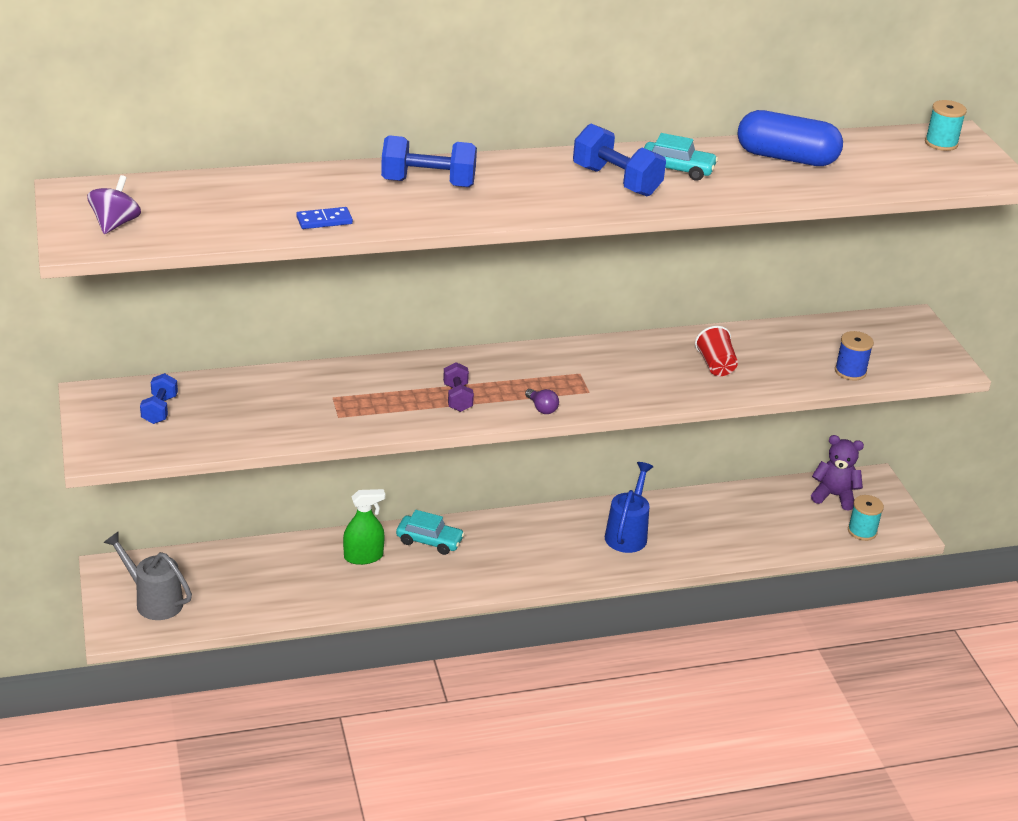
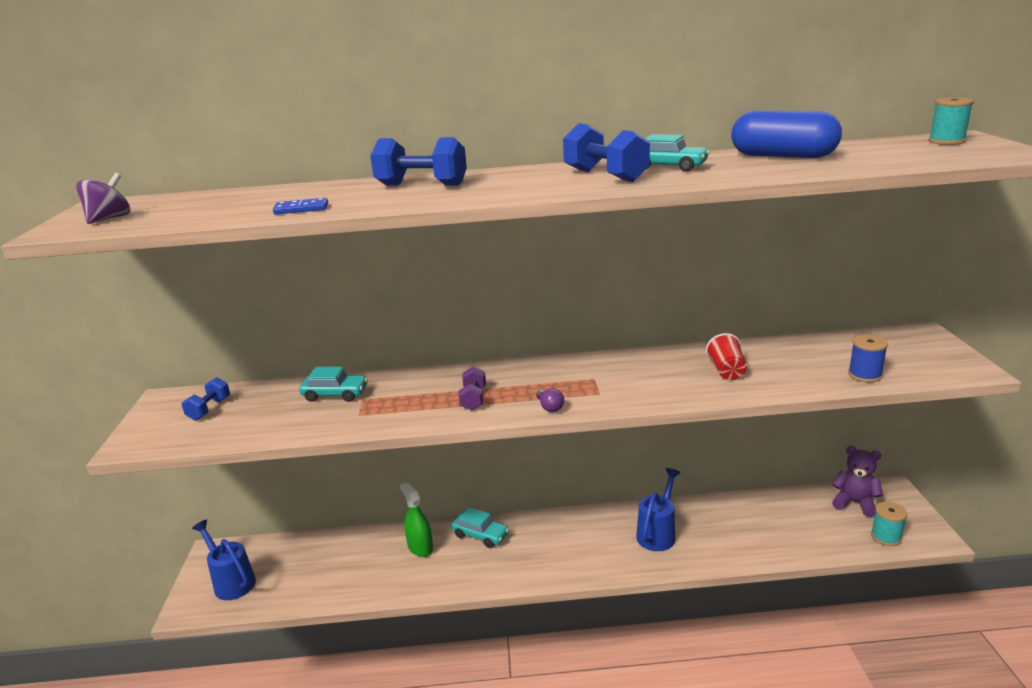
camera: 15 degrees right, 10 degrees down
(153, 600) = (231, 581): grey watering can -> blue watering can
(298, 391) = (335, 394): none -> turquoise car
(363, 556) = (420, 547): green spray bottle -> green spray bottle turned 120 degrees counterclockwise

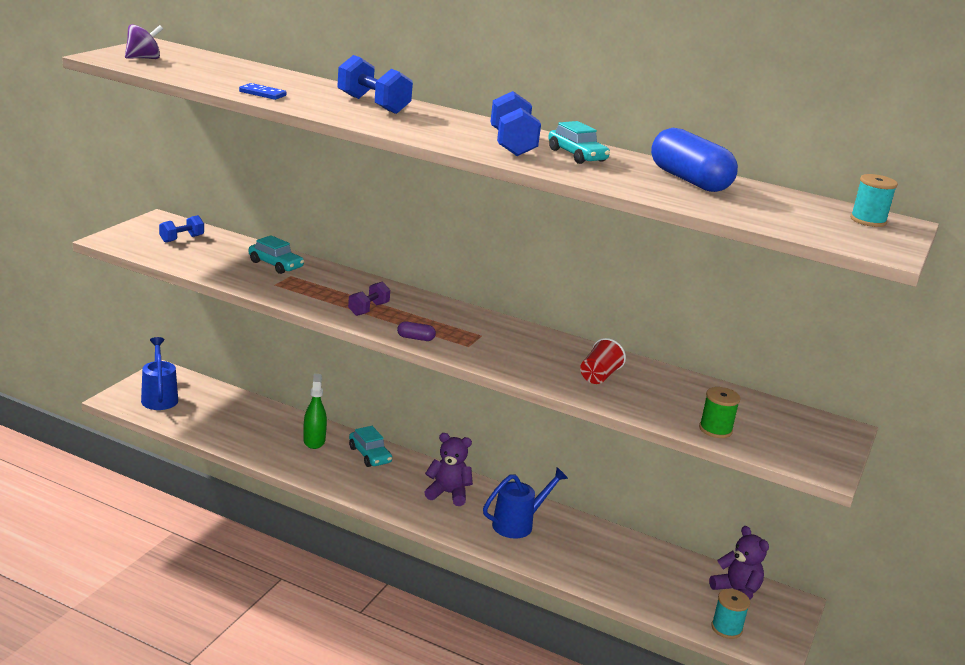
camera: 25 degrees right, 0 degrees up
(550, 407) = (415, 338): purple light bulb -> purple capsule
(578, 536) = (448, 493): none -> purple teddy bear
(864, 375) = (715, 429): blue spool -> green spool

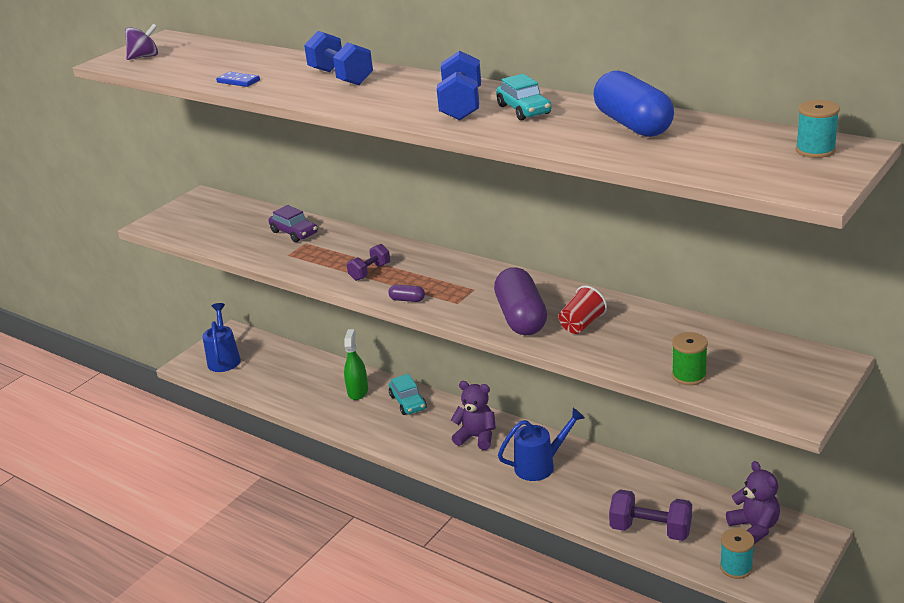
camera: 15 degrees right, 5 degrees up
(181, 239) = (214, 215): blue dumbbell -> none
(276, 265) = (294, 233): turquoise car -> purple car
(537, 365) = (521, 317): none -> purple capsule
(638, 590) = (650, 530): none -> purple dumbbell

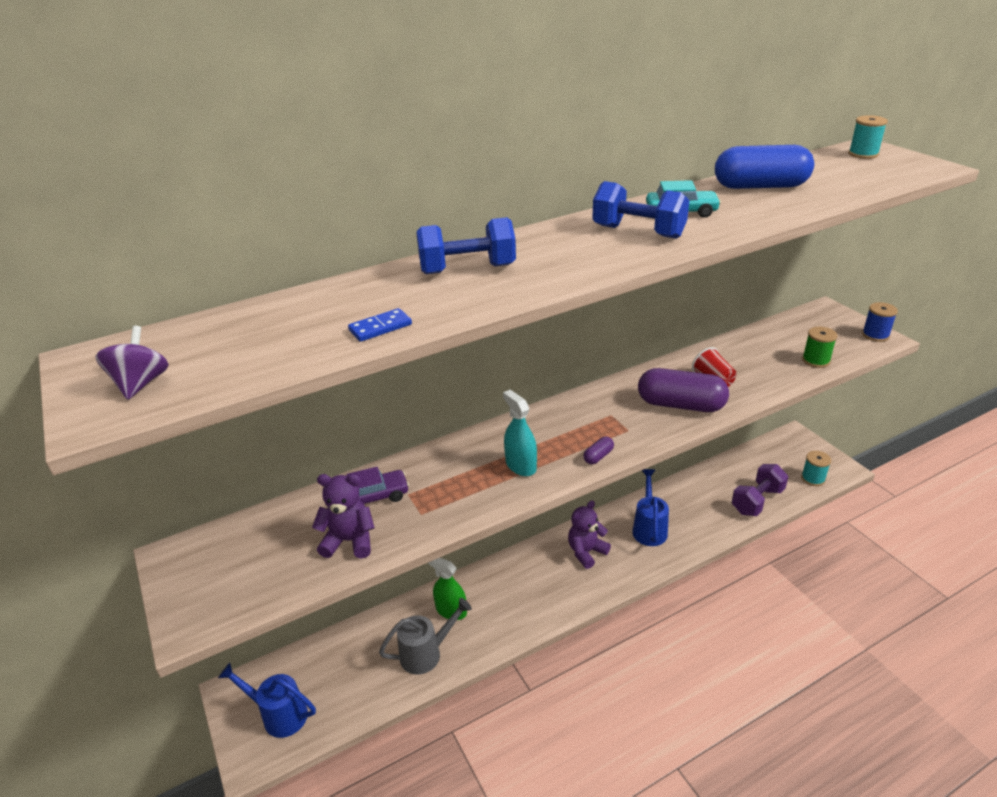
camera: 65 degrees left, 5 degrees up
(309, 396) = (426, 653): none -> grey watering can
(370, 272) = (520, 465): purple dumbbell -> turquoise spray bottle
(408, 402) = (499, 579): turquoise car -> none
(754, 527) = (776, 455): purple teddy bear -> purple teddy bear (349, 541)
(801, 406) = (875, 335): none -> blue spool

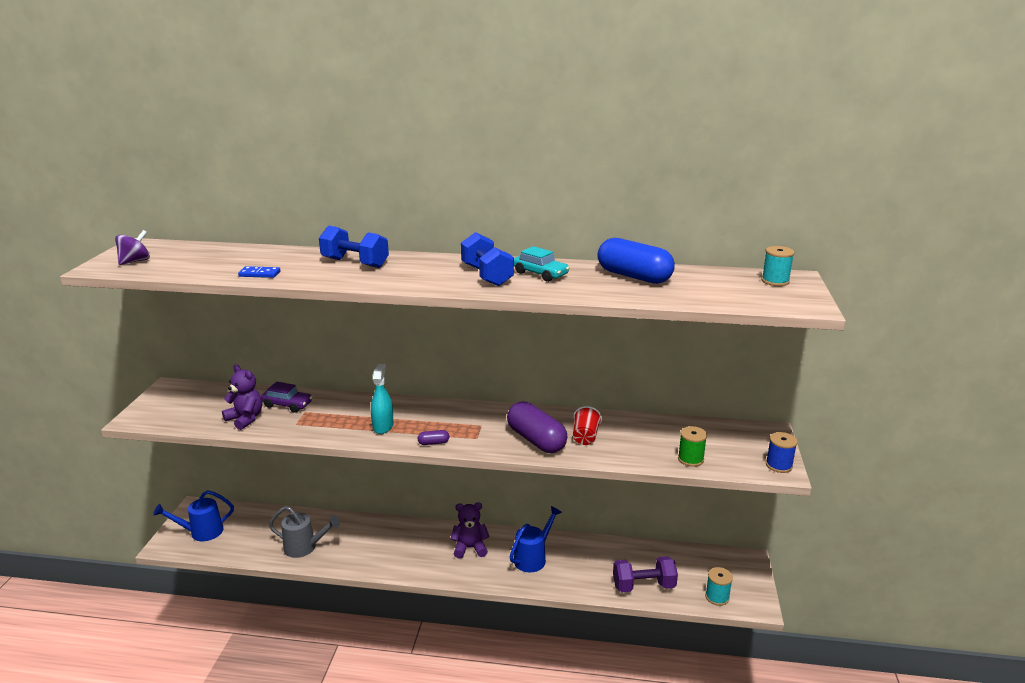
camera: 35 degrees right, 10 degrees down
(279, 714) = (201, 532): blue watering can -> blue watering can turned 75 degrees counterclockwise
(451, 610) = (346, 533): green spray bottle -> none

